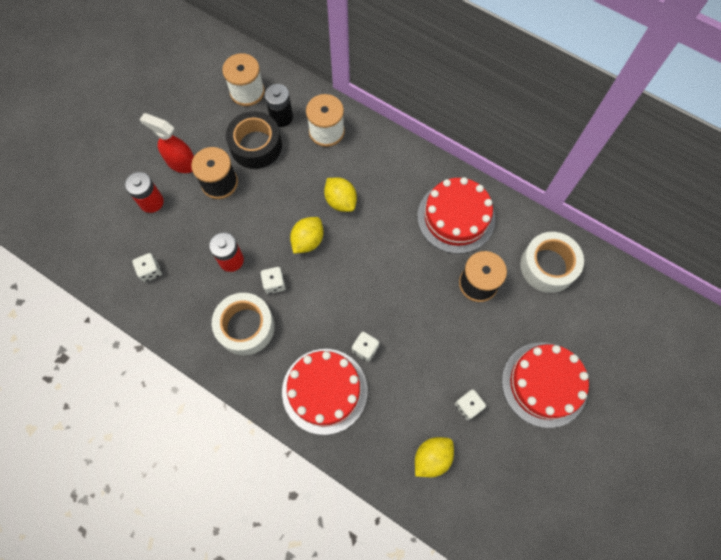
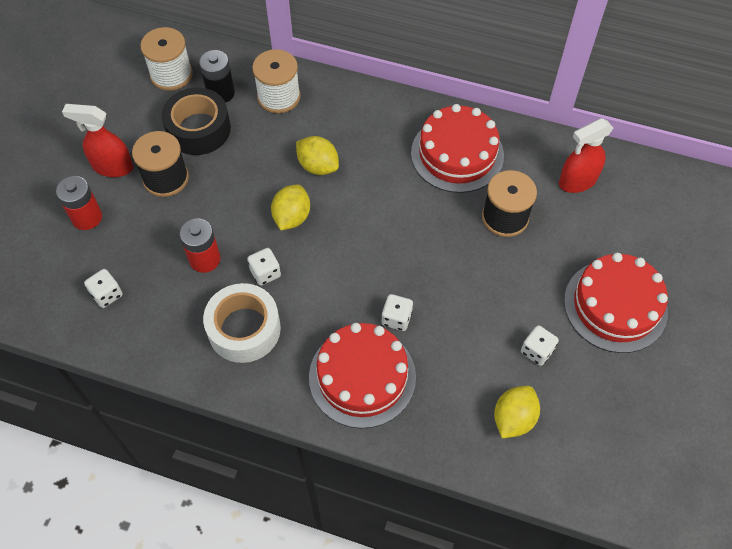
camera: 15 degrees left, 10 degrees down
(548, 266) = (577, 181): white tape -> red spray bottle

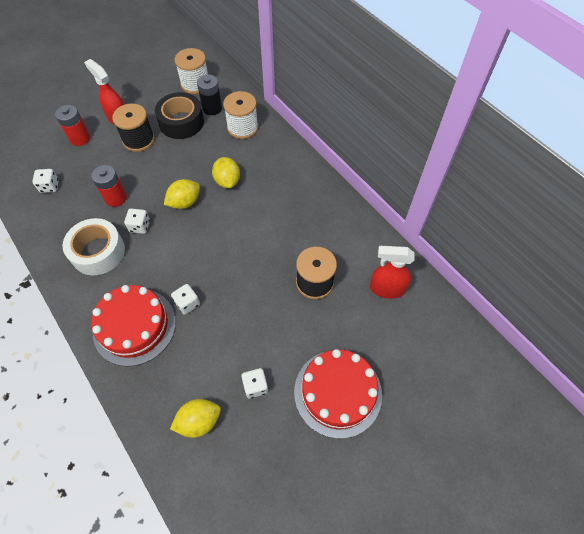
camera: 35 degrees right, 0 degrees up
(457, 154) = (320, 222): red cake -> none

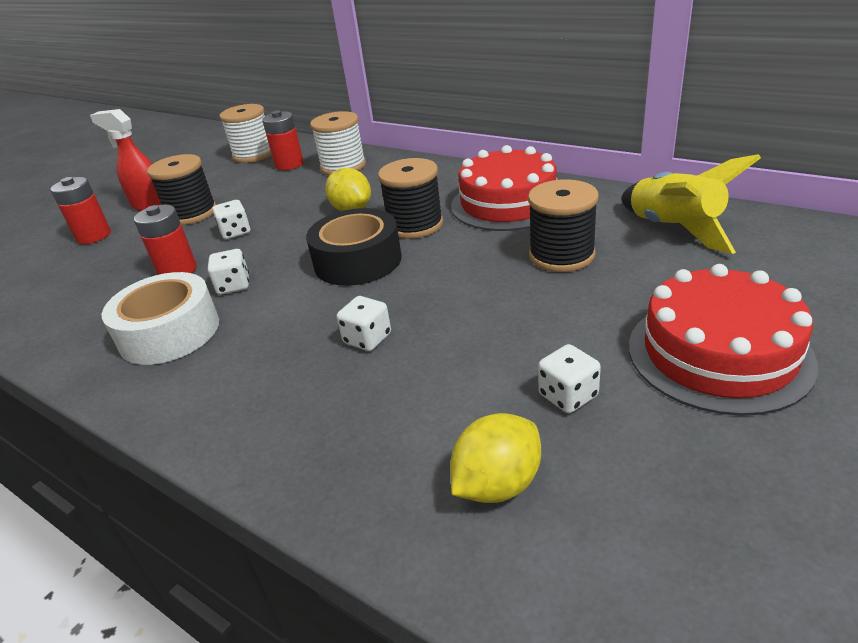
camera: 15 degrees left, 25 degrees down
(49, 186) = (54, 291): white dice -> white dice (235, 232)
(134, 326) = (282, 397): red cake -> red cake (508, 203)
(181, 122) = (250, 184): black tape -> black tape (358, 261)
(185, 202) = (297, 244): yellow lemon -> none
(212, 108) = (289, 164): black battery -> red battery
(254, 215) = (415, 225): none -> black spool
(386, 288) = (673, 229): red spray bottle -> yellow rocket

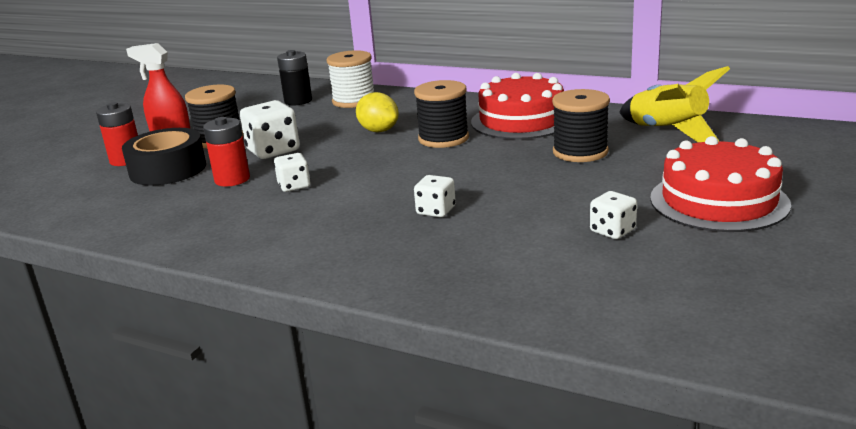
camera: 10 degrees left, 10 degrees down
(169, 332) = (252, 218): white tape -> none
(235, 232) = (273, 151): white dice -> white dice, size x1.69
(254, 155) = (256, 95): white spool -> none
(289, 164) = (298, 101): red battery -> black battery
(358, 261) = (402, 164): black tape -> black tape (168, 169)
(497, 484) = (575, 279): yellow lemon -> none

